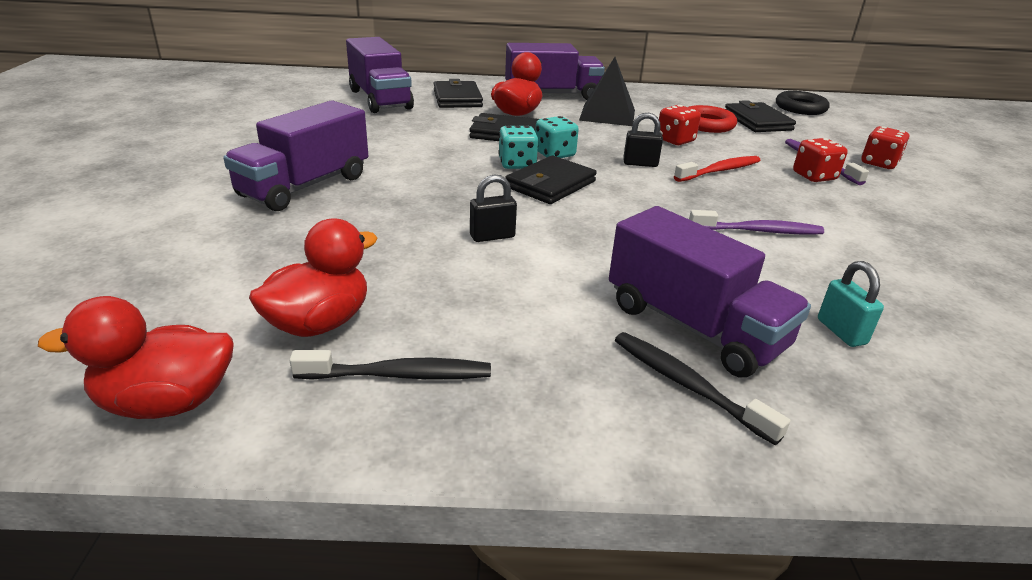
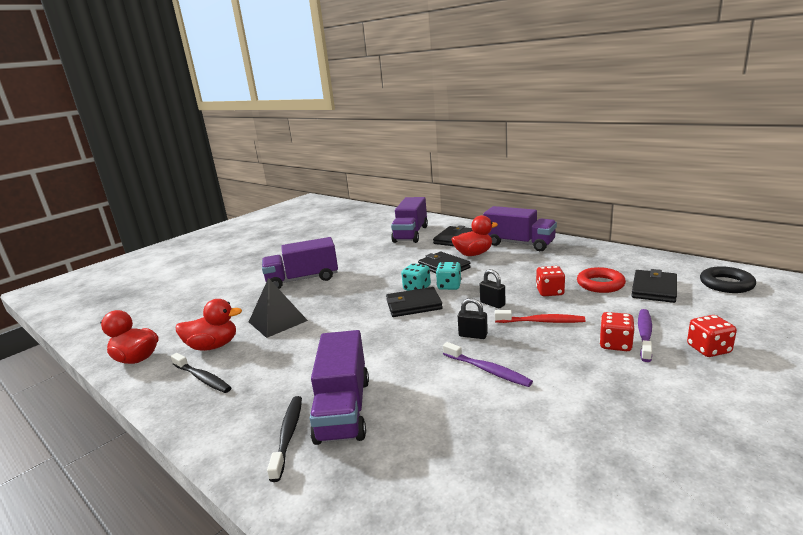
camera: 45 degrees right, 10 degrees down
(492, 236) = (335, 327): black padlock -> black padlock (473, 335)
(607, 115) = (533, 264): black pyramid -> black pyramid (277, 321)
(841, 332) = (417, 449): turquoise padlock -> none

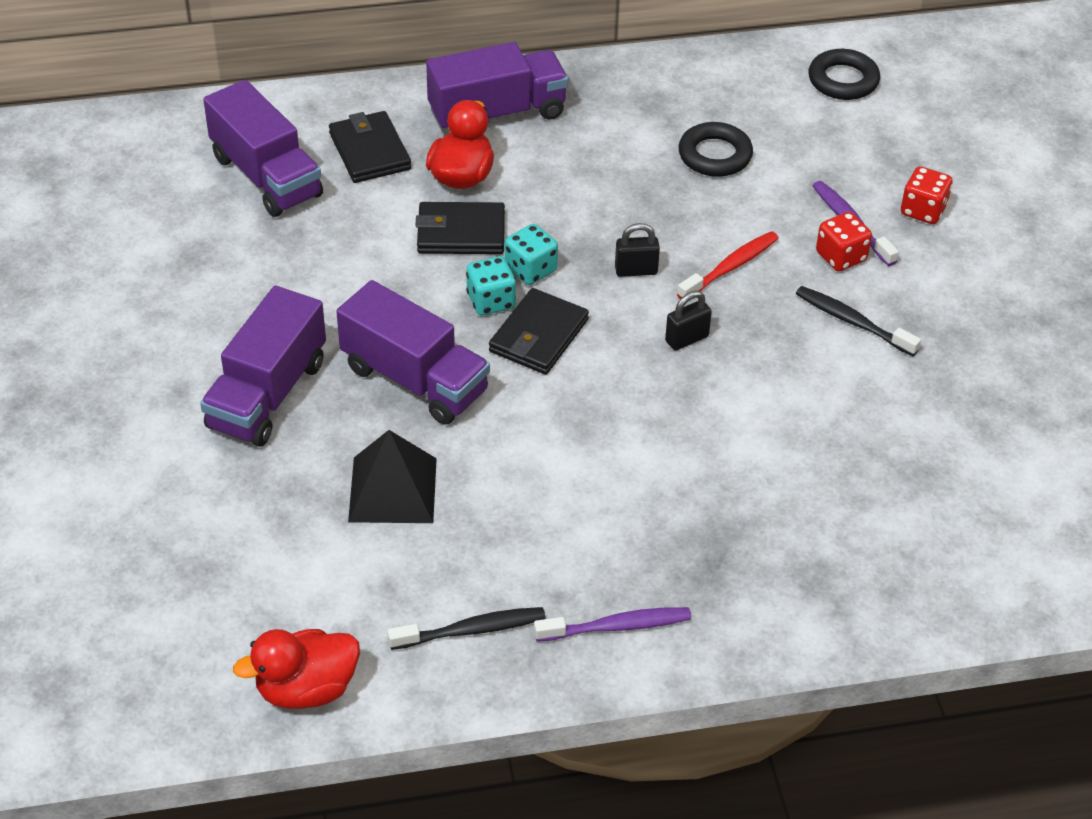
camera: 55 degrees left, 25 degrees up
(213, 346) = (382, 589): red duck -> none
(288, 435) = (701, 597): black toothbrush -> black toothbrush (852, 322)
(343, 409) = (705, 530): purple truck -> purple truck (415, 380)
(487, 370) = (769, 378): purple toothbrush -> purple toothbrush (617, 626)
(550, 292) = (675, 205): red dice -> none
(600, 284) = (715, 155): red ring -> black ring
(654, 289) = (781, 132): black wallet -> none

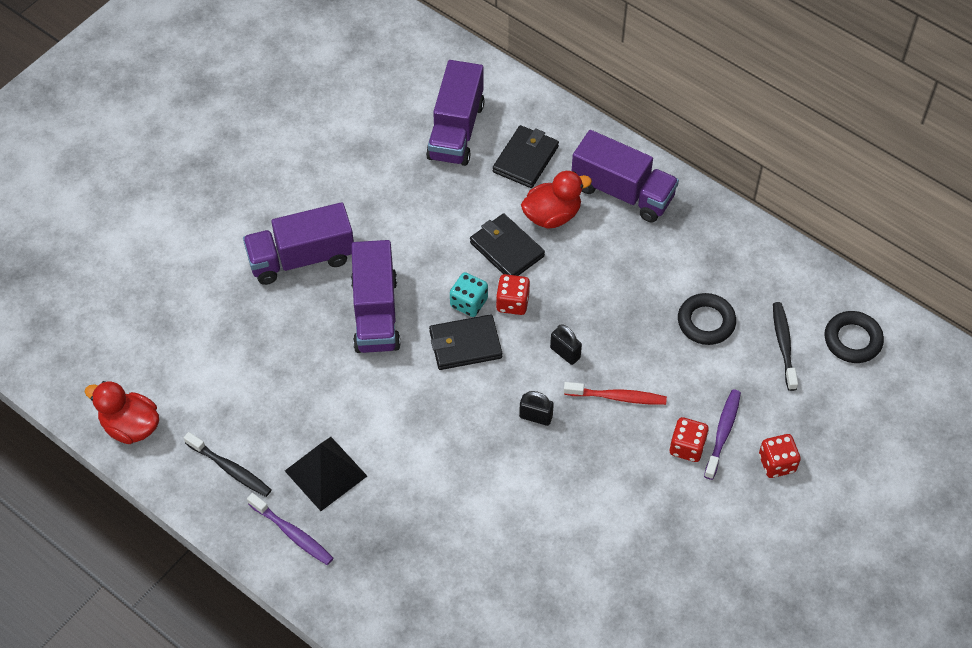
camera: 50 degrees right, 10 degrees up
(392, 490) = (290, 363): black pyramid -> black pyramid (325, 473)
(530, 269) = (512, 303): turquoise dice -> red dice
(852, 322) = (637, 490): black toothbrush -> black toothbrush (783, 345)

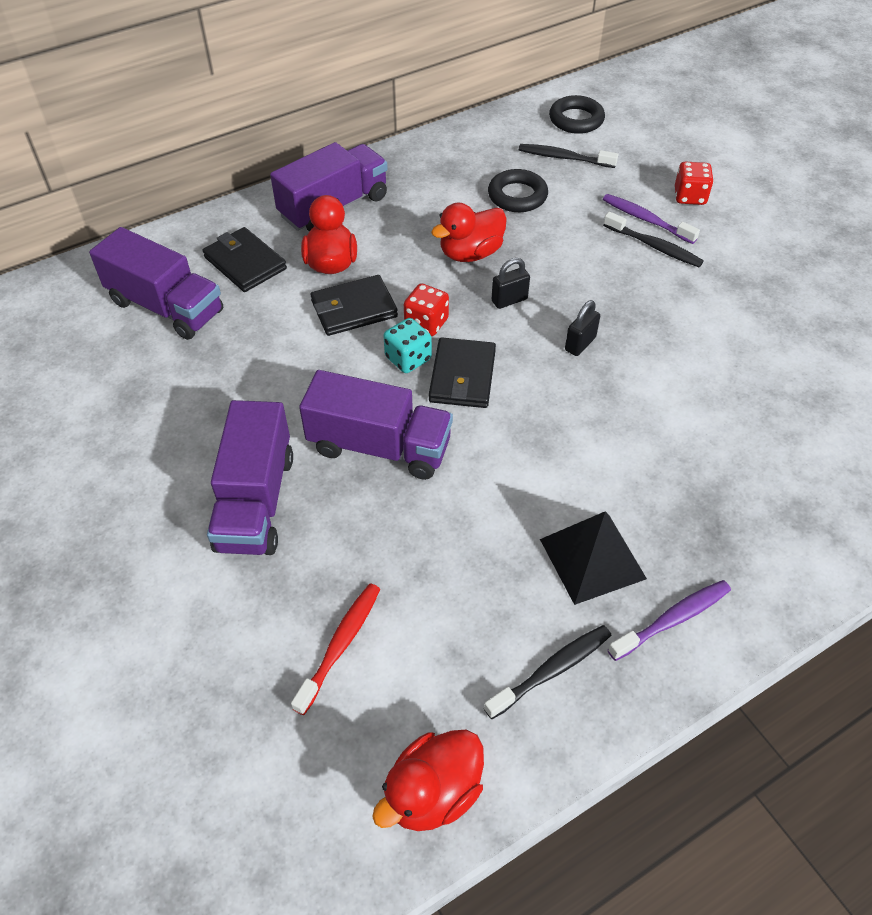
camera: 70 degrees left, 5 degrees down
(610, 309) = (470, 253): none -> red duck
(617, 397) = (579, 277): red toothbrush -> red toothbrush (340, 645)
(687, 447) = (654, 246): red dice -> black toothbrush

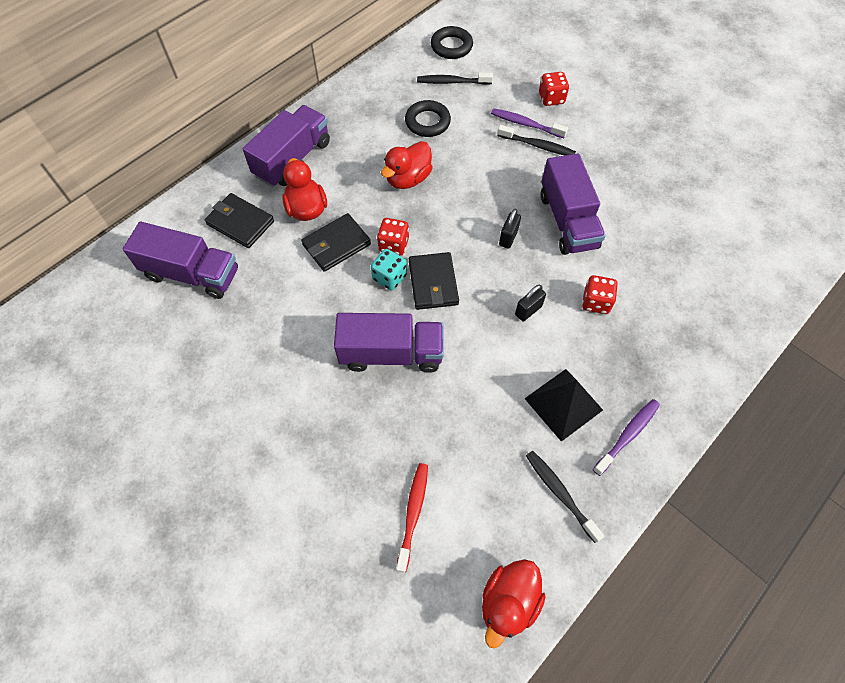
camera: 15 degrees left, 10 degrees up
(255, 501) = (316, 419): purple truck -> purple truck (567, 221)
(509, 300) = (448, 212): black padlock -> black padlock (528, 310)
(551, 670) = (560, 493): black toothbrush -> black toothbrush turned 75 degrees counterclockwise
(677, 444) = (596, 302): none -> red dice

